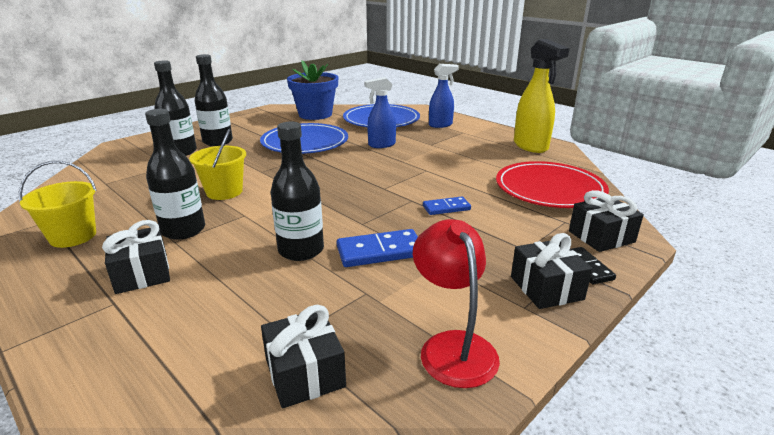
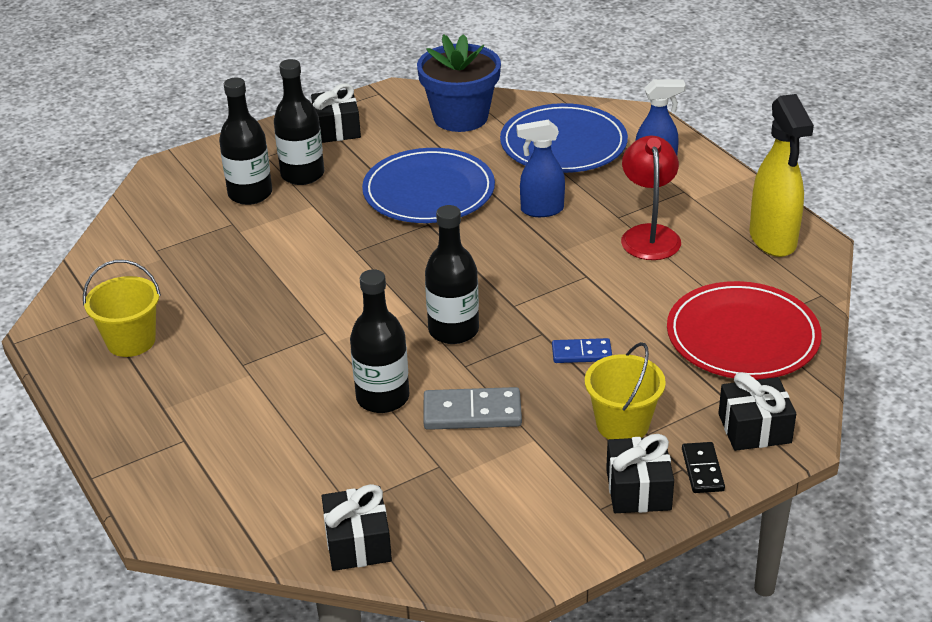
camera: 15 degrees right, 10 degrees up
(142, 273) = (209, 406): black gift -> black gift (337, 129)
(183, 230) = (252, 348): black bottle -> black bottle (453, 330)
(224, 192) = (304, 286): yellow bucket -> yellow bucket (622, 424)
(380, 252) = (472, 413): blue domino -> grey domino
(452, 346) = (504, 539): red lamp -> red lamp (649, 235)

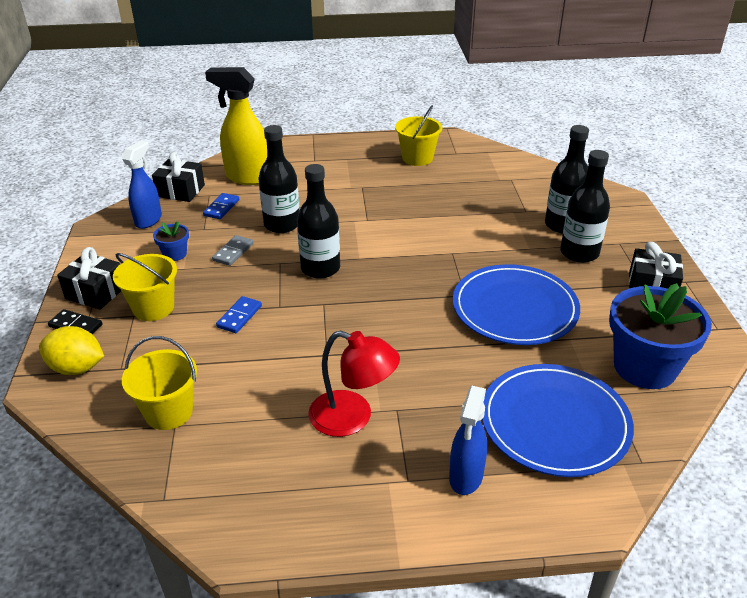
camera: 115 degrees right, 0 degrees up
(377, 474) = (221, 208): none -> blue domino
(472, 413) = (233, 252): grey domino -> grey domino, size x0.63
(513, 462) = (175, 254): none -> blue flower pot
(541, 210) = (442, 363): blue spray bottle -> blue spray bottle (149, 220)
(742, 336) = (169, 412): red plate -> yellow bucket
(754, 428) = (77, 368): black gift -> yellow lemon
(773, 240) = (271, 509): yellow spray bottle -> yellow spray bottle (247, 177)

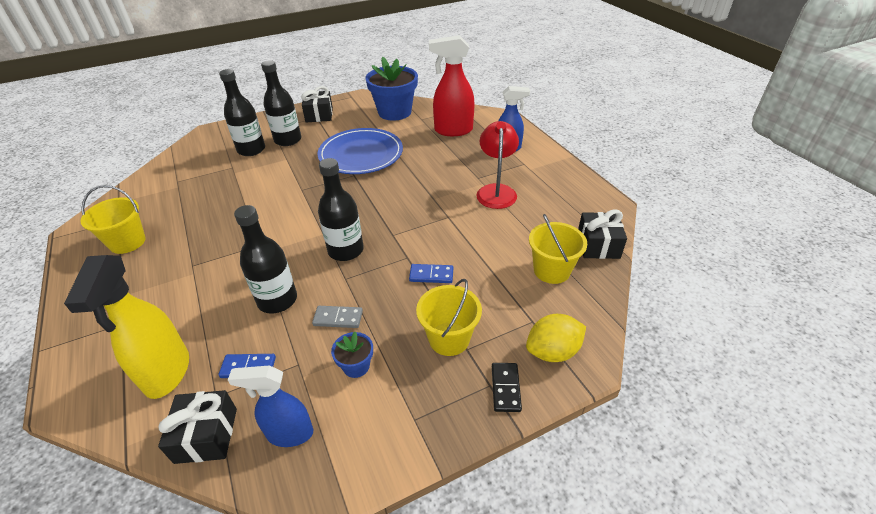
camera: 110 degrees left, 5 degrees up
(77, 368) = (552, 351): yellow lemon -> yellow lemon turned 75 degrees clockwise
(96, 292) = (449, 403): black gift -> black gift (598, 245)
(554, 423) = (453, 130): blue plate -> red spray bottle

